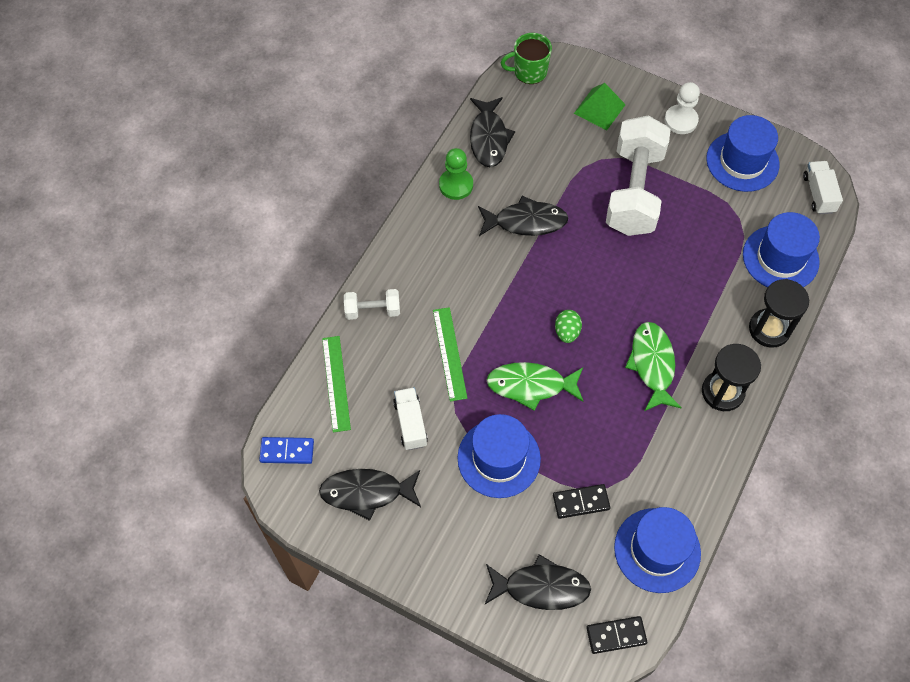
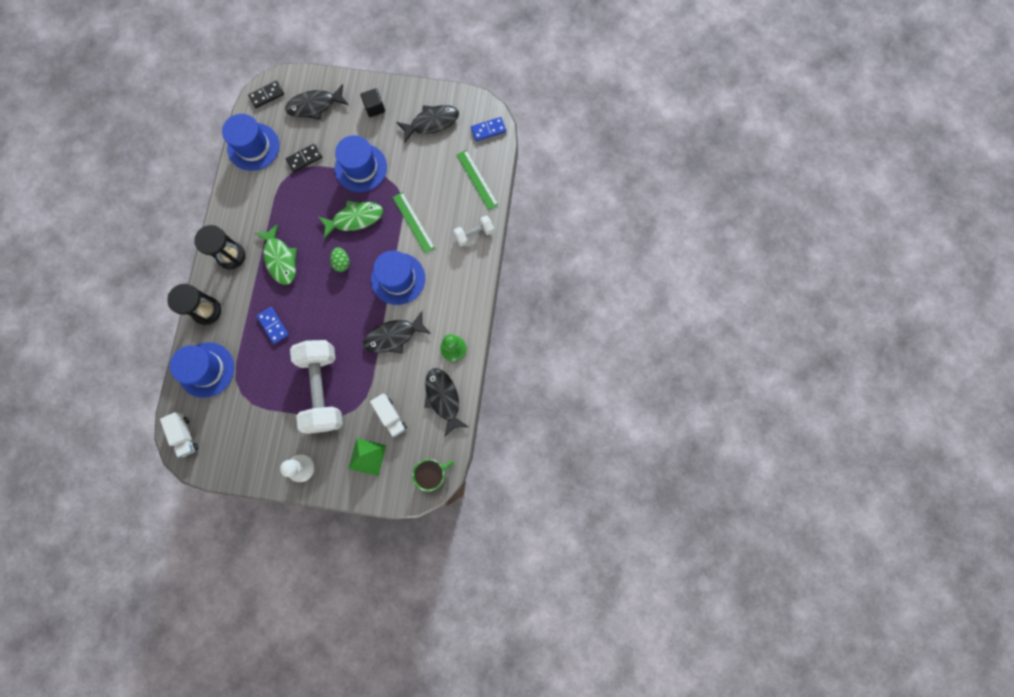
camera: 160 degrees right, 15 degrees up
(410, 423) = (421, 170): white truck -> white truck (390, 416)
(446, 549) = (374, 108): none -> black cube
(681, 282) = (273, 325): none -> blue domino
(742, 161) = (246, 445): blue hat -> blue hat (398, 278)

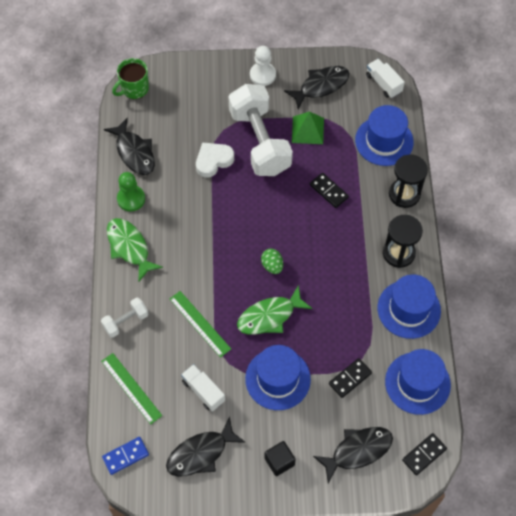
camera: 170 degrees right, 15 degrees down
(273, 325) = (328, 191): blue domino -> black domino
(280, 259) = (342, 258): green fish -> green fish (129, 247)
(367, 457) = (201, 93): green pyramid -> green pyramid (307, 130)
(371, 376) = (213, 161): none -> white heart
(390, 416) = (185, 129): white truck -> white truck (203, 391)
(393, 336) = (197, 201): black fish -> black fish (321, 86)
(398, 278) = (205, 259): blue hat -> blue hat (409, 309)

